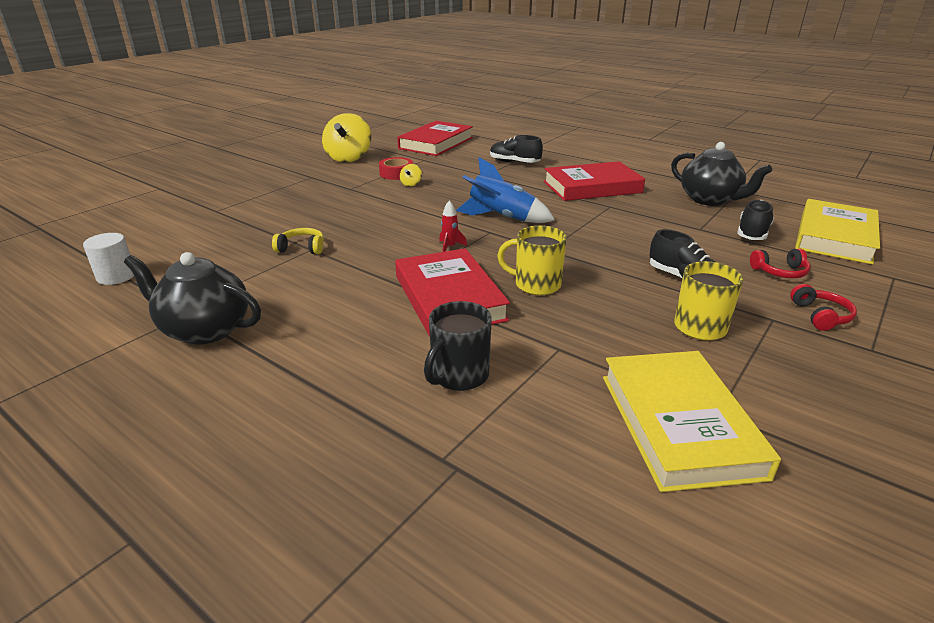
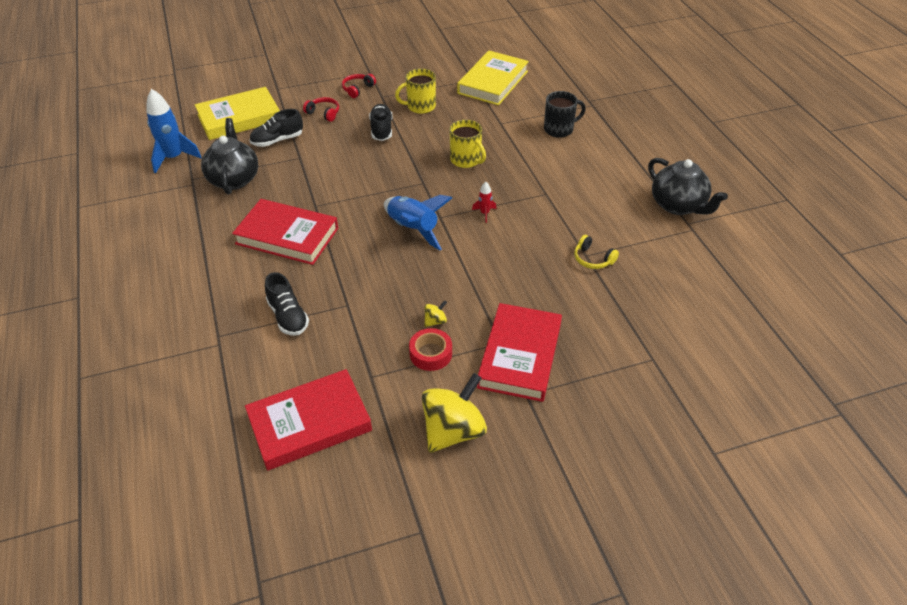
camera: 145 degrees left, 15 degrees up
(116, 276) = (741, 284): white cylinder -> none
(449, 298) = (525, 171): red book -> red book (520, 356)
(788, 195) = (174, 158): none -> blue rocket

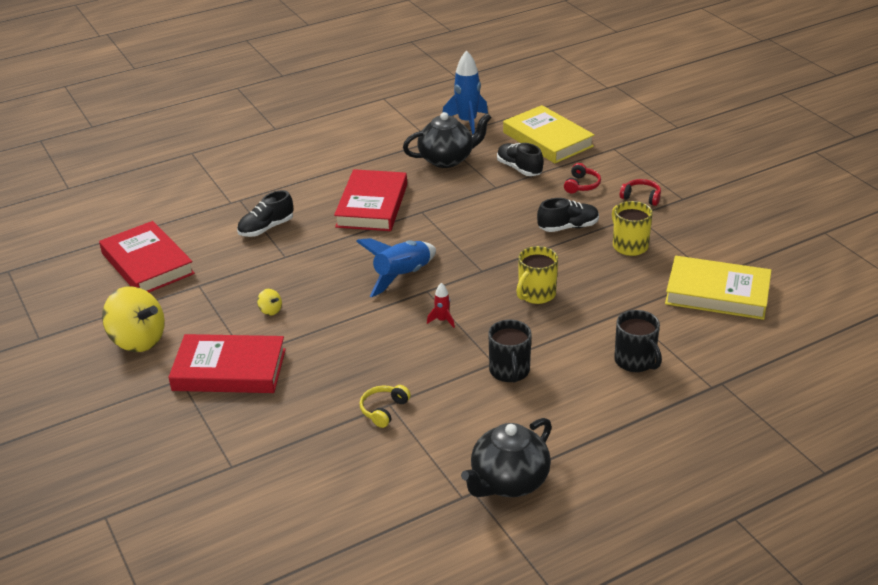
camera: 80 degrees right, 10 degrees down
(430, 354) = (228, 314): red tape -> none
(558, 187) = (509, 371): none -> black mug

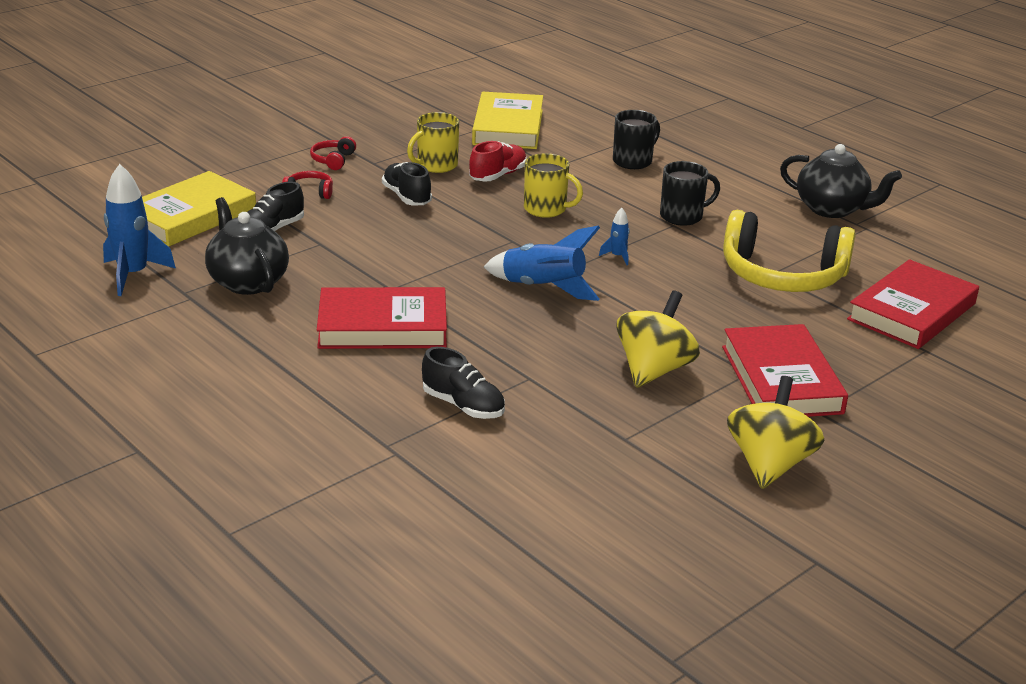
camera: 105 degrees left, 5 degrees down
(147, 263) = (592, 500): red book -> red book (912, 311)
(270, 310) = (654, 369): yellow spinning top -> yellow spinning top, size x2.39
(383, 410) = (782, 275): yellow headphones -> yellow headphones, size x2.41
(442, 320) = (617, 256): red rocket -> blue rocket
(606, 276) = (498, 175): none -> red shoe

